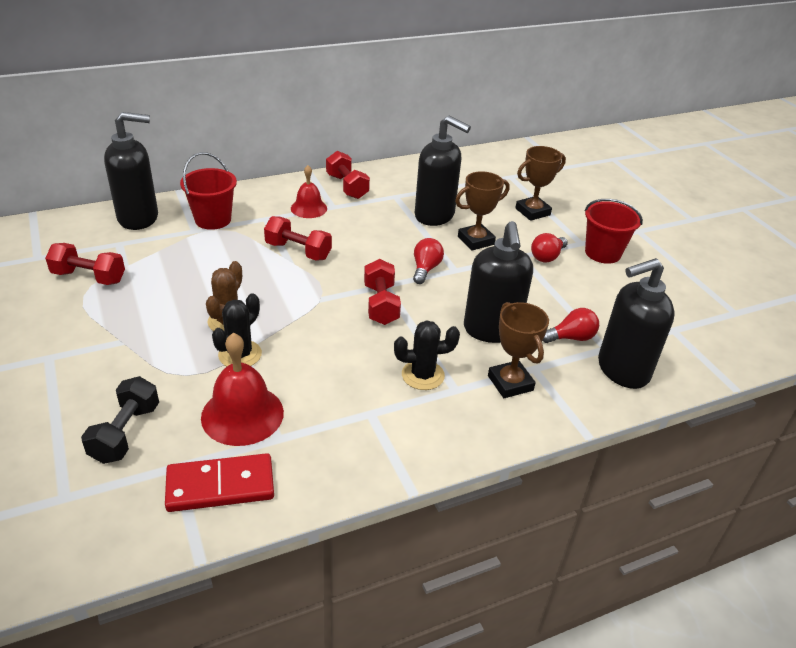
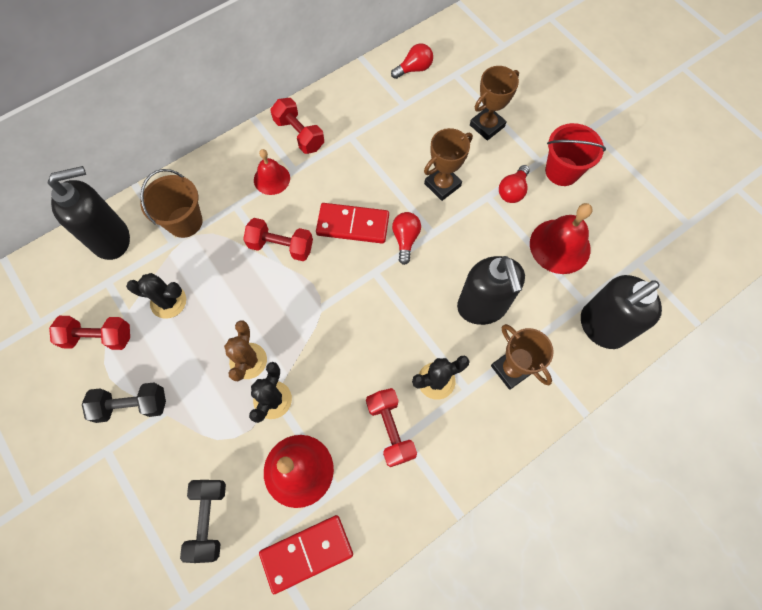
camera: 10 degrees left, 30 degrees up
(94, 330) = (132, 405): none -> black dumbbell
(170, 266) = (168, 301): none -> black cactus
(213, 219) = (184, 222): red bucket -> brown bucket
(375, 250) = (353, 225): none -> red domino
(381, 304) = (377, 300): red dumbbell -> red dumbbell (390, 429)
(435, 216) = (395, 157): black soap dispenser -> none
(571, 338) = (552, 297): red light bulb -> red light bulb (414, 69)
(588, 302) = (560, 246): none -> red bell

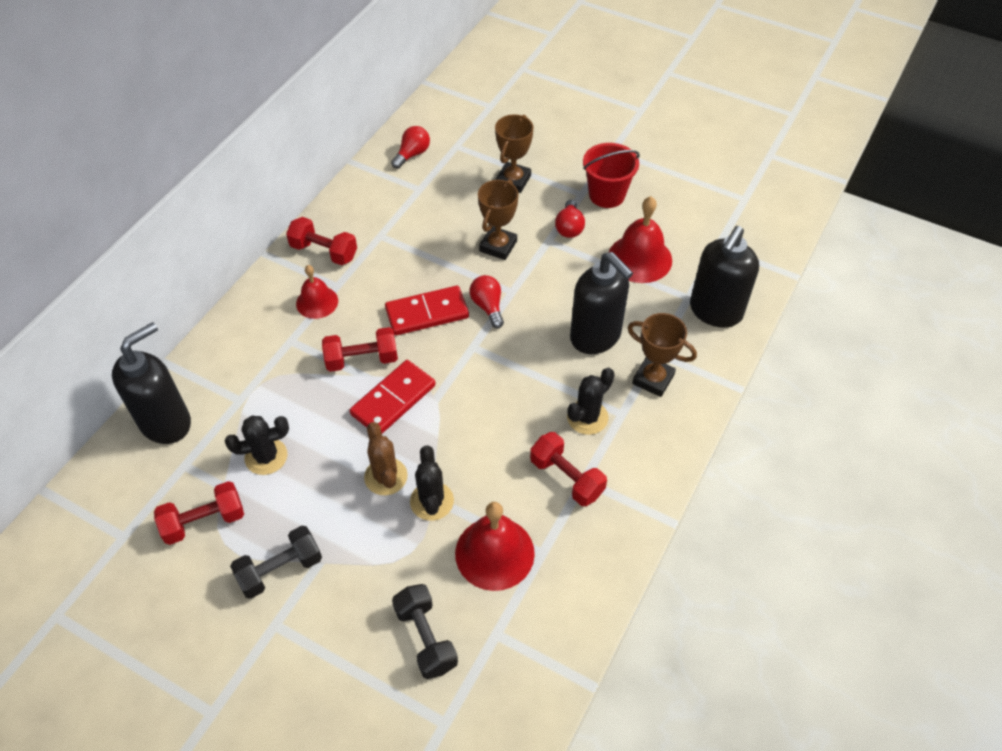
camera: 25 degrees left, 15 degrees down
(184, 222) = (242, 375): brown bucket -> none
(307, 553) = (545, 622): red domino -> red domino (393, 400)

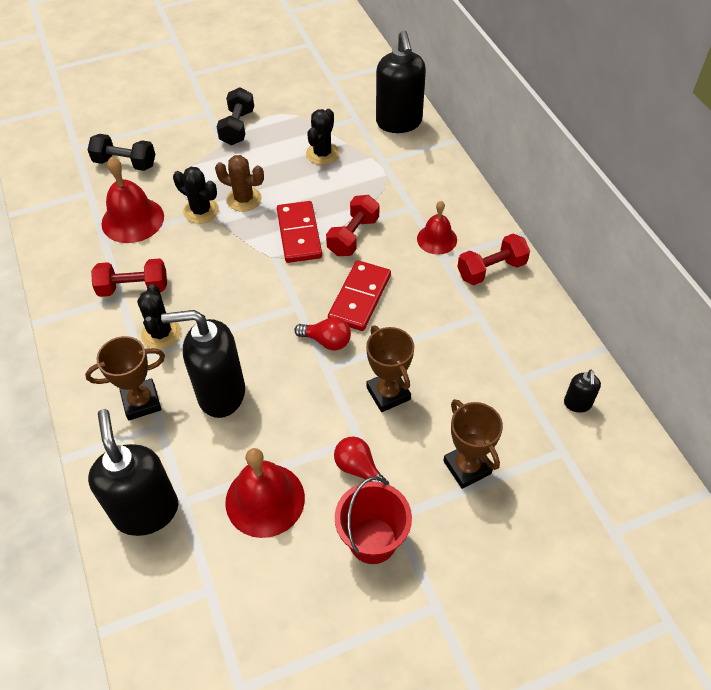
camera: 130 degrees right, 0 degrees up
(204, 521) = (305, 111): red dumbbell -> none
(412, 154) = (577, 404): red light bulb -> black soap dispenser

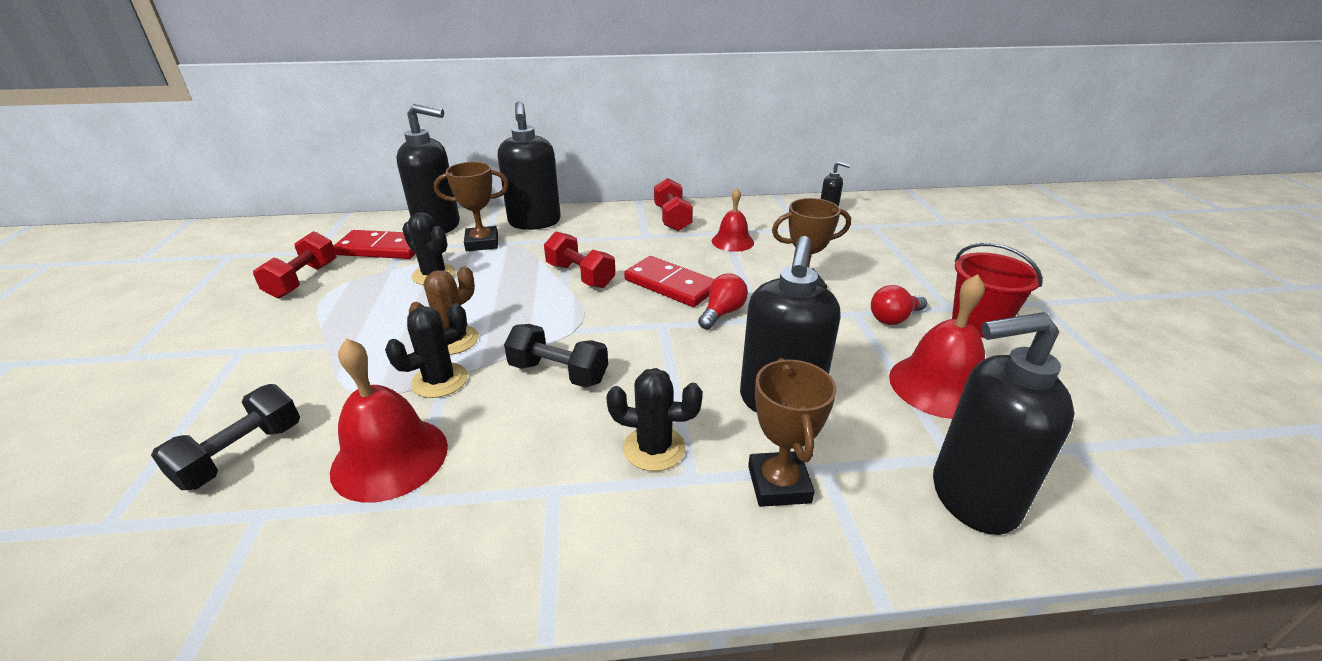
camera: 75 degrees left, 20 degrees down
(133, 288) = (545, 471): red dumbbell -> red dumbbell (303, 280)
(237, 127) = (308, 328): black dumbbell -> black dumbbell (558, 373)
(299, 234) = (550, 308): red domino -> red domino (382, 248)
(435, 176) = (534, 222): none -> black soap dispenser
(437, 239) = (618, 235): red bell -> red bell (732, 241)
(467, 467) = (890, 265): brown trophy -> brown trophy (482, 243)

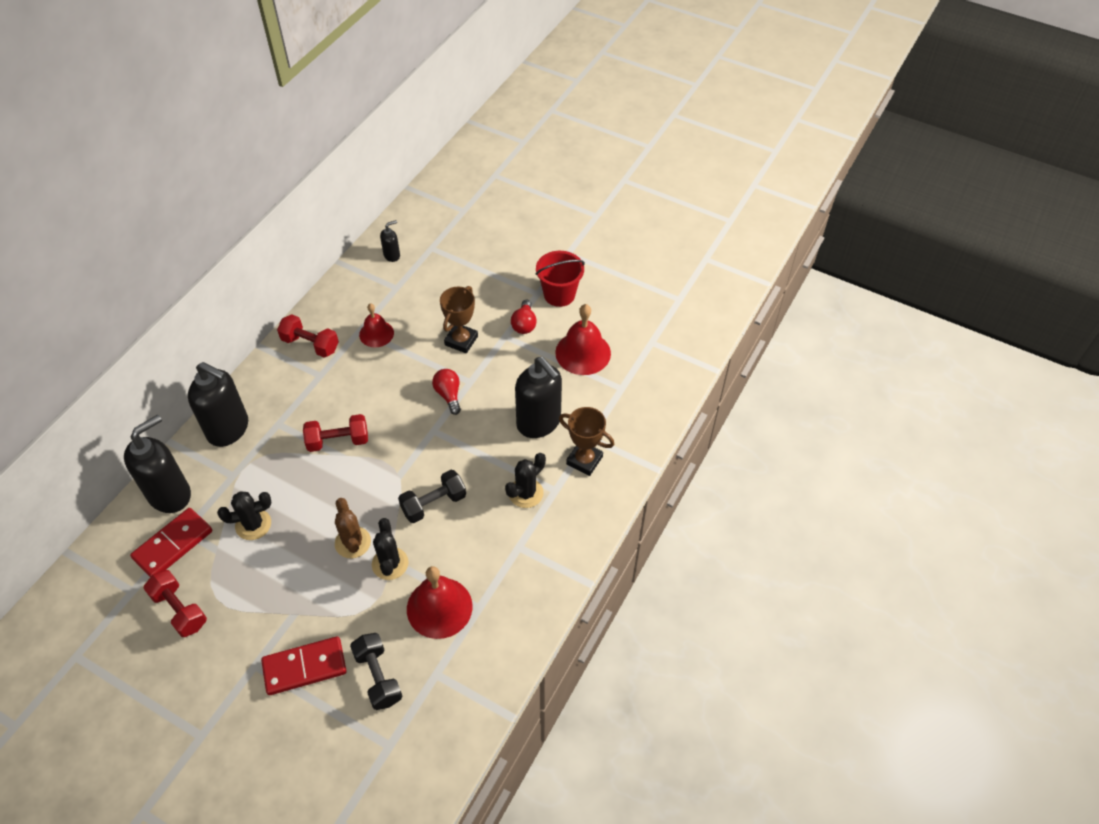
camera: 55 degrees left, 20 degrees up
(482, 243) = (230, 477): brown trophy -> none
(670, 285) = (396, 400): red domino -> red domino (304, 667)
(972, 497) = (643, 401): black soap dispenser -> none

